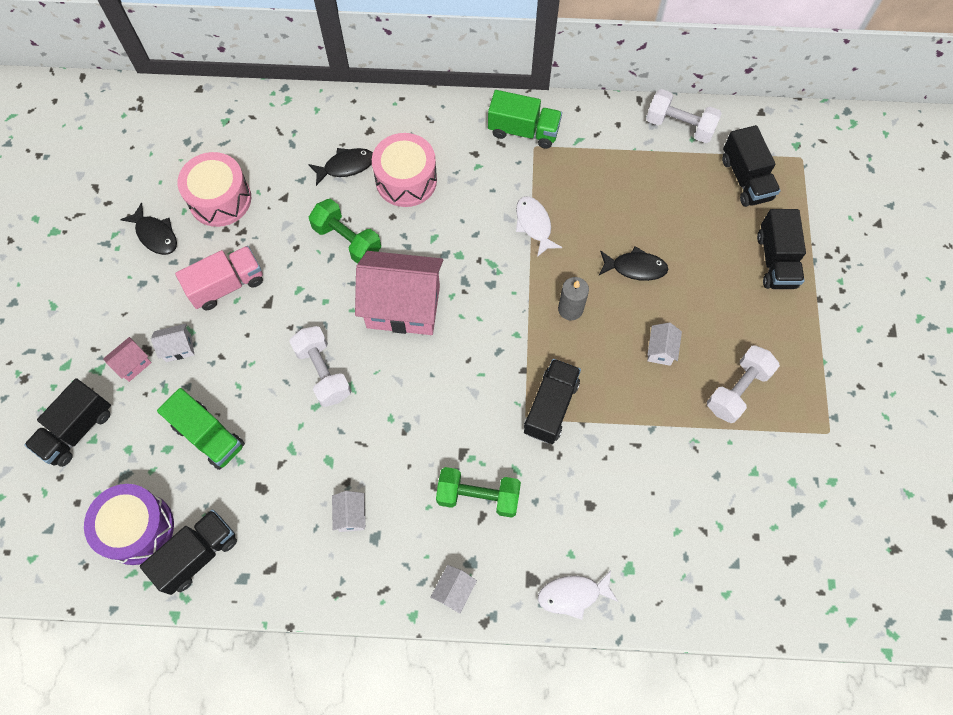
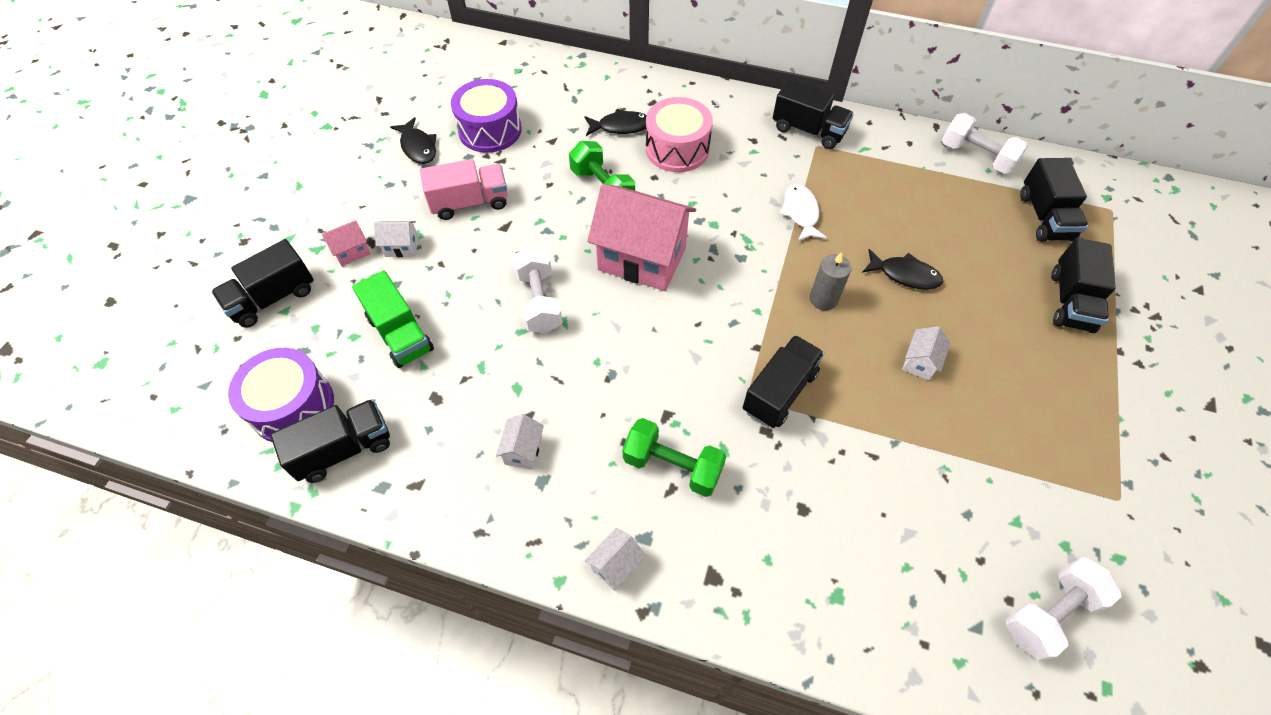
camera: 15 degrees right, 10 degrees down
(220, 199) = (490, 130): pink drum -> purple drum
(523, 131) = (808, 130): green truck -> black truck
(573, 595) = (760, 609): white fish -> none
(737, 390) = (1007, 425): white dumbbell -> white dumbbell (1049, 613)

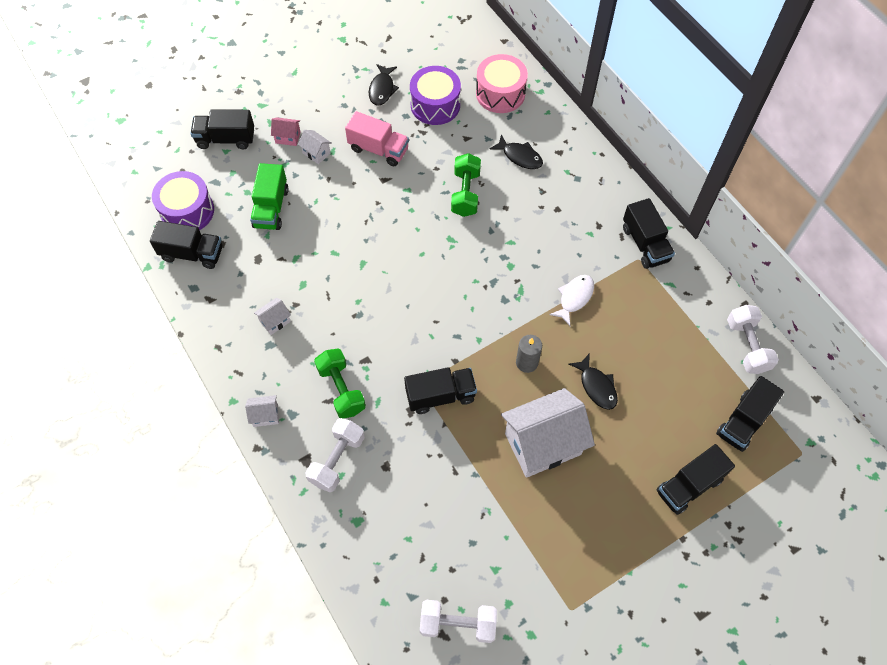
camera: 40 degrees right, 5 degrees up
(539, 301) = (360, 242): white dumbbell -> white dumbbell (337, 460)
(642, 259) = (443, 257): pink house -> none
(677, 149) = (540, 197): pink drum -> pink drum (500, 93)
(919, 362) = (543, 444): white house -> white house, size x2.37

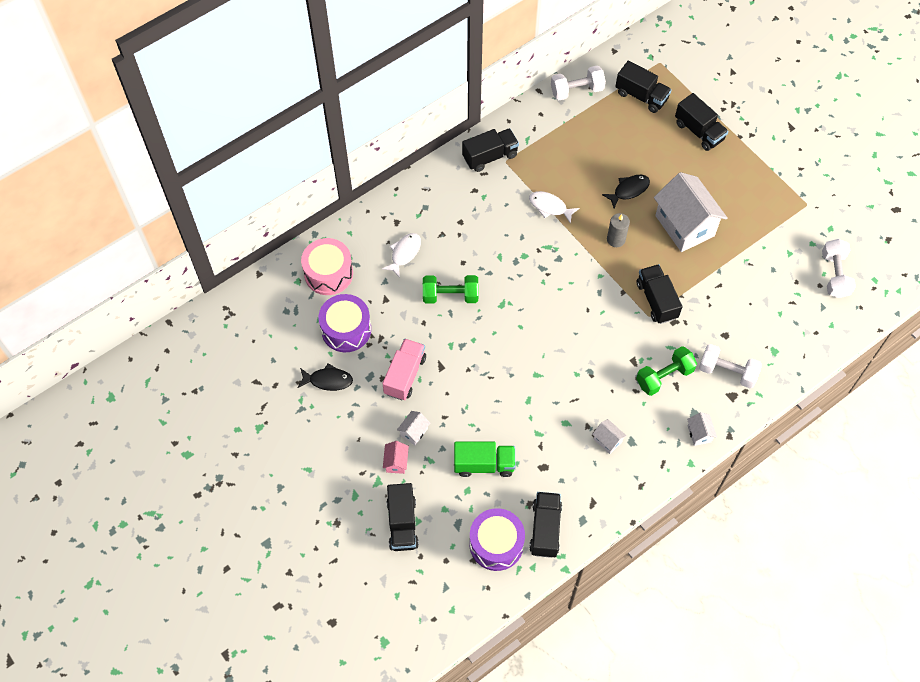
camera: 95 degrees left, 0 degrees up
(520, 156) = (404, 253): black fish -> white fish

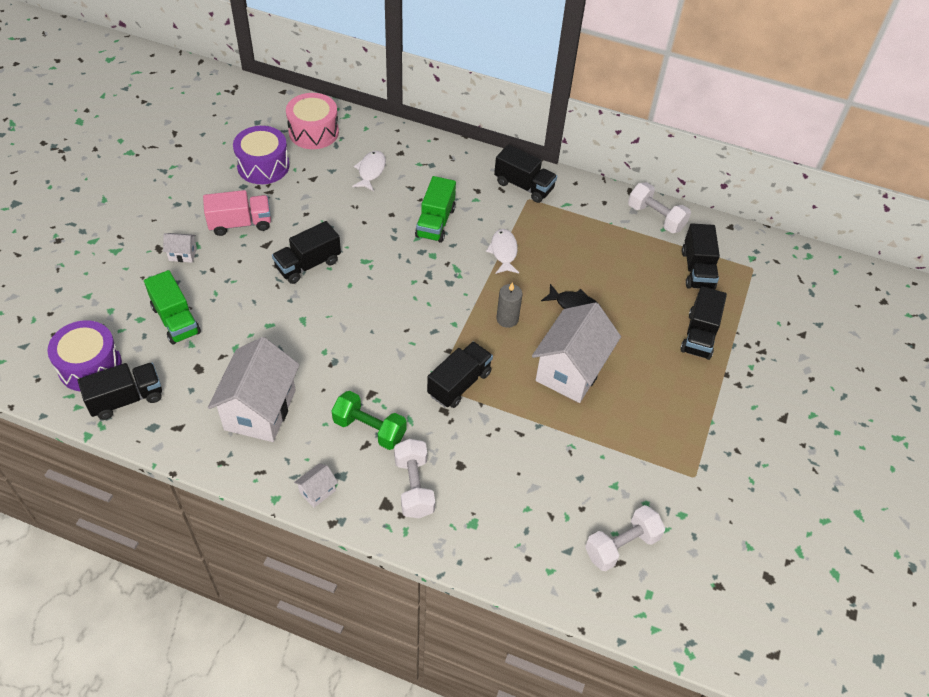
camera: 55 degrees right, 10 degrees down
(328, 380) = (203, 175): black fish -> none
(396, 462) = (143, 255): pink house -> none
(402, 523) = (79, 286): black truck -> black truck (308, 264)
(404, 253) = (371, 171): white fish -> white fish turned 75 degrees counterclockwise
(450, 296) = (348, 220): green dumbbell -> none
(491, 236) = (435, 222): none -> green truck
(607, 440) = (260, 410): white house -> white house, size x2.37

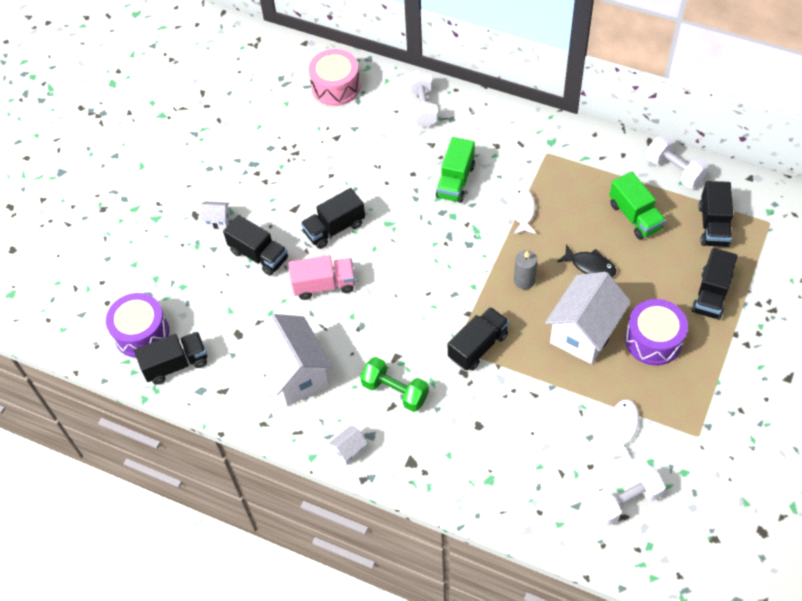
camera: 10 degrees right, 5 degrees up
(176, 320) = (215, 287): green truck -> green truck (635, 216)
(240, 223) = (269, 187): pink truck -> pink truck (324, 285)
(260, 410) = (295, 374): white house -> white house turned 45 degrees counterclockwise
(263, 166) = (288, 125): purple drum -> purple drum (653, 340)
(371, 171) = (392, 128): white fish -> white fish (622, 427)
(414, 486) = (436, 446): white dumbbell -> white dumbbell (423, 107)
(524, 186) = (543, 139): black truck -> black truck (259, 255)

